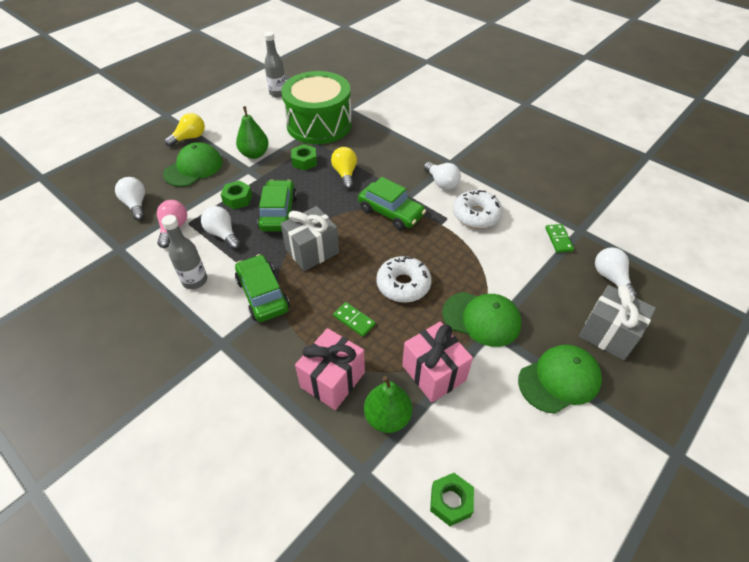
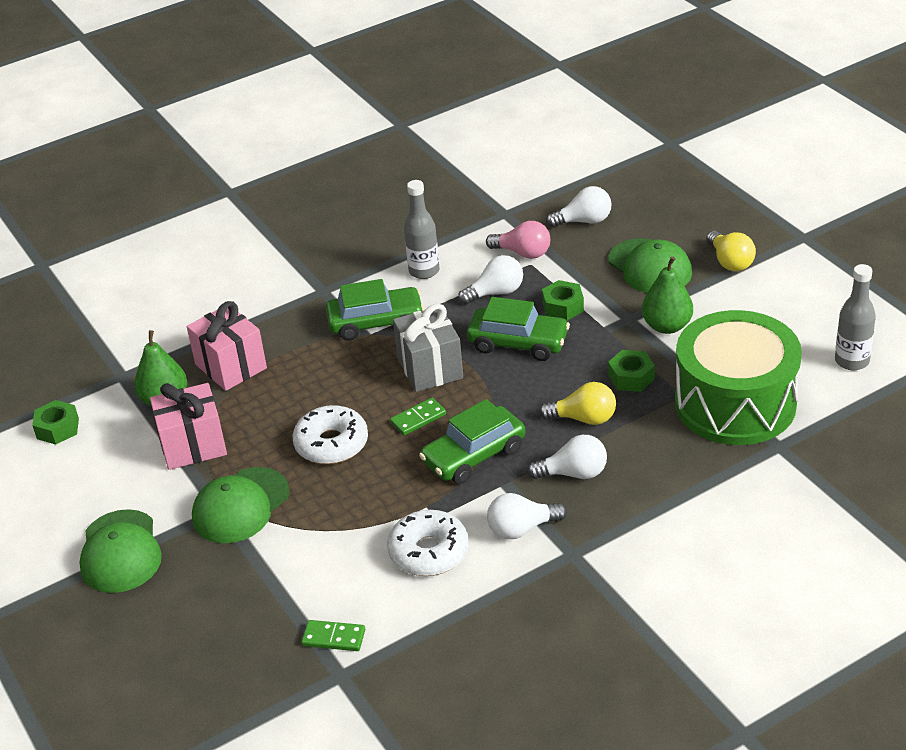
camera: 110 degrees right, 10 degrees down
(354, 320) = (299, 392): green domino -> green domino (418, 419)
(608, 334) = (149, 626): grey gift -> none
(610, 278) = (231, 671): white light bulb -> white light bulb (573, 473)

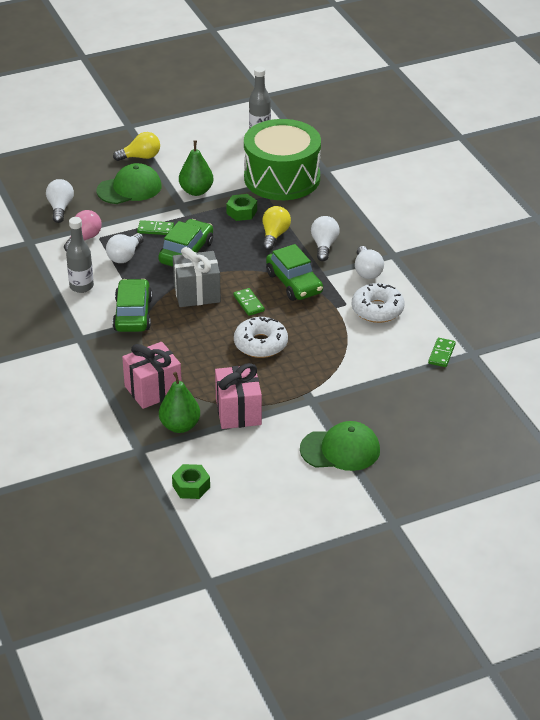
camera: 85 degrees left, 0 degrees up
(240, 506) = (310, 390): green cap -> none
(496, 293) = (125, 256): white light bulb -> white light bulb turned 135 degrees counterclockwise
(563, 307) = (155, 229): green nut -> green domino

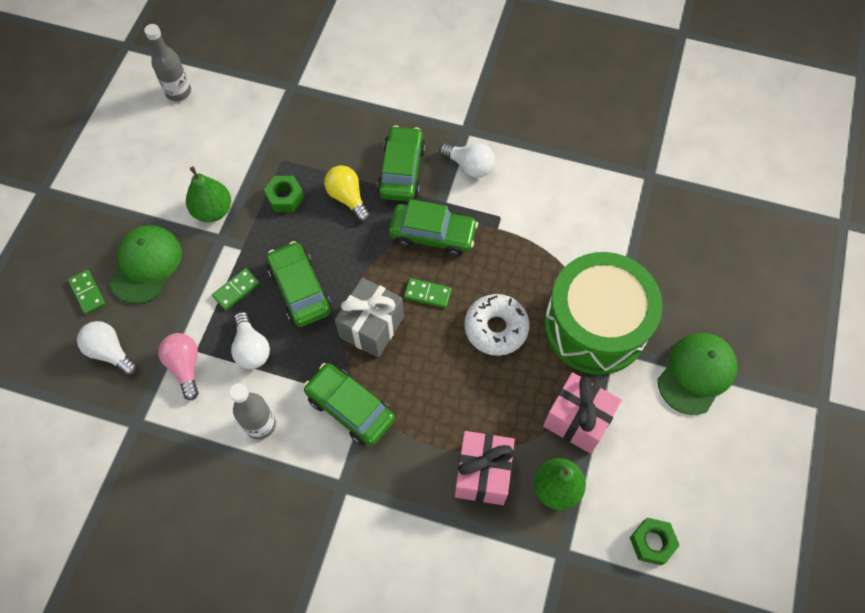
camera: 50 degrees left, 25 degrees up
(140, 157) = (105, 217): yellow light bulb -> none
(282, 178) = (268, 128): green drum -> green drum (595, 326)
(324, 246) = (401, 171): white light bulb -> green car
(377, 310) = (530, 199): white donut -> none
(441, 354) = (631, 198): green domino -> green domino (87, 292)

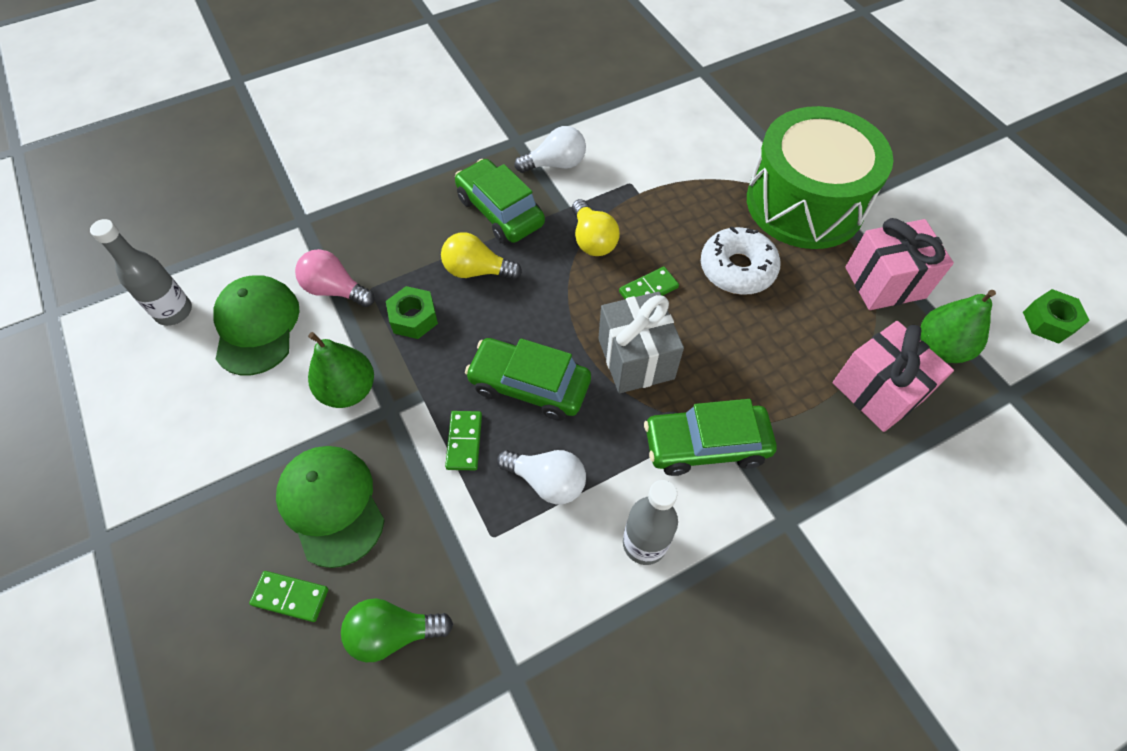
camera: 45 degrees left, 5 degrees down
(110, 352) = (393, 633): white light bulb -> green light bulb
(185, 366) = (499, 564): pink light bulb -> pink light bulb (335, 290)
(433, 235) = (592, 240): green car -> yellow light bulb
(696, 373) = (912, 177): green cap -> green cap (256, 326)

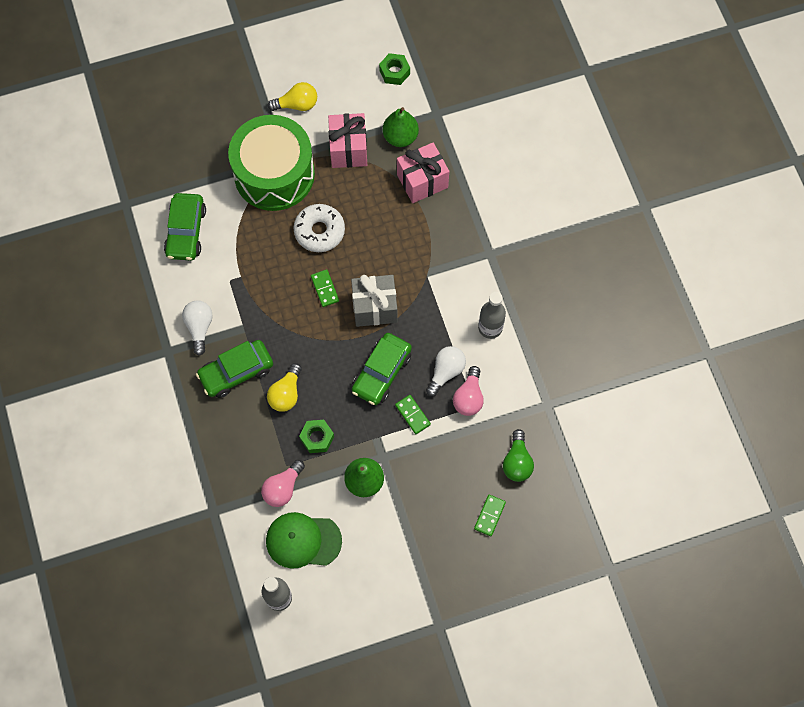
camera: 80 degrees left, 10 degrees up
(331, 505) = (440, 493): green cap -> none
(464, 441) = (412, 415): green domino -> green domino turned 45 degrees clockwise
(507, 526) = (468, 397): none -> pink light bulb
(592, 240) = (276, 315): yellow light bulb -> yellow light bulb (297, 104)
(706, 445) = (439, 282): green car -> green car (186, 231)

